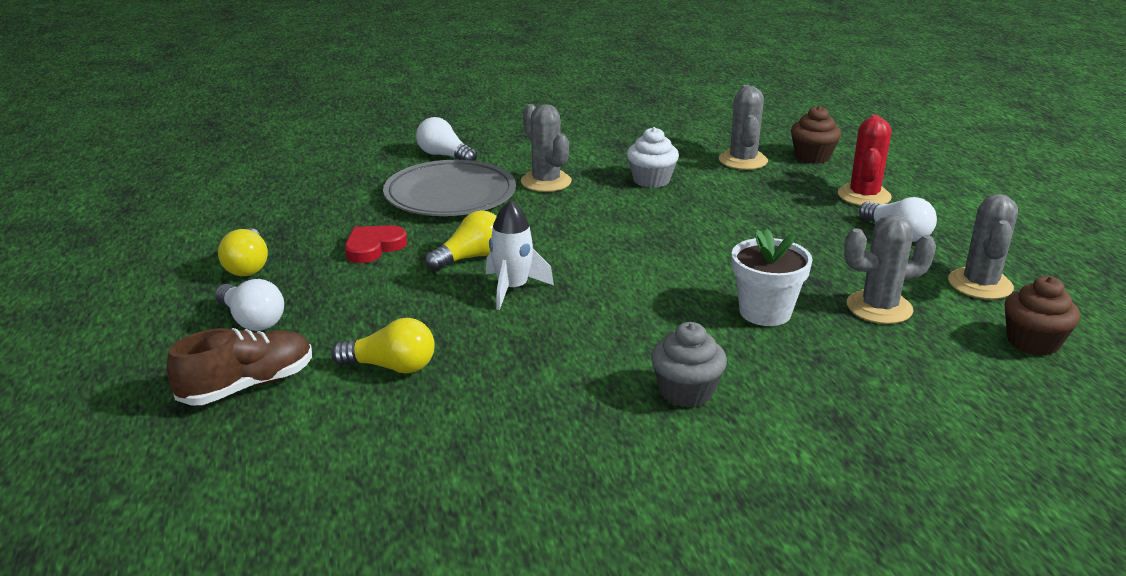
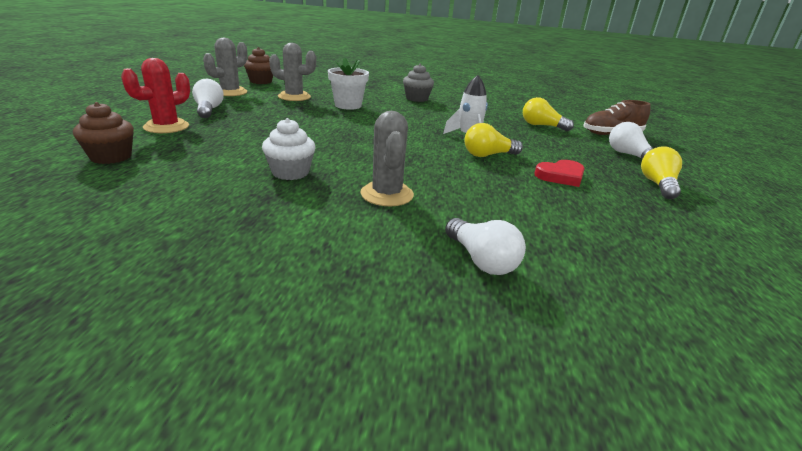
camera: 160 degrees left, 0 degrees up
(450, 195) = (489, 204): grey plate -> none
(743, 160) = (175, 169): grey cactus -> none

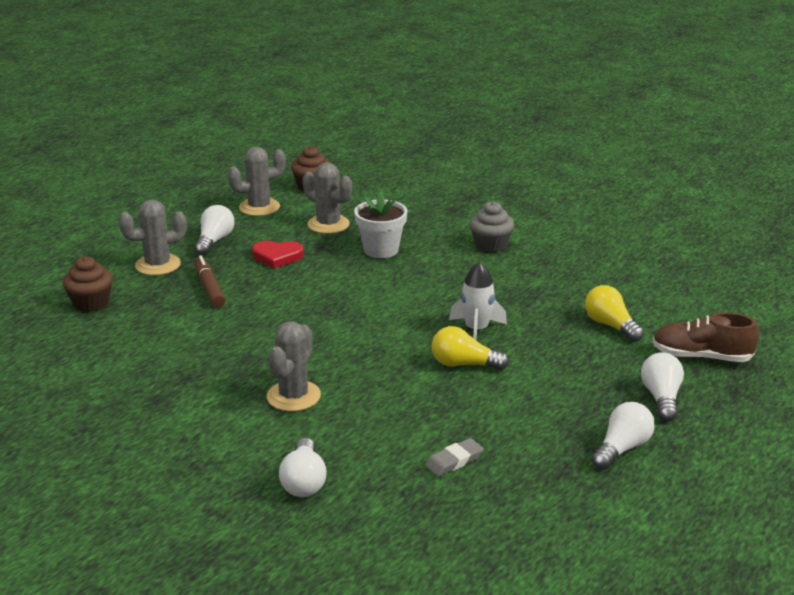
camera: 30 degrees right, 0 degrees up
(166, 127) = (158, 265): red cactus -> grey cactus
(230, 135) = (209, 288): none -> brown marker
(290, 172) = (228, 351): white cupcake -> none
(561, 176) = (512, 411): red heart -> red heart (277, 257)
(574, 215) = (454, 461): none -> grey eraser
(658, 185) = (622, 448): yellow light bulb -> white light bulb

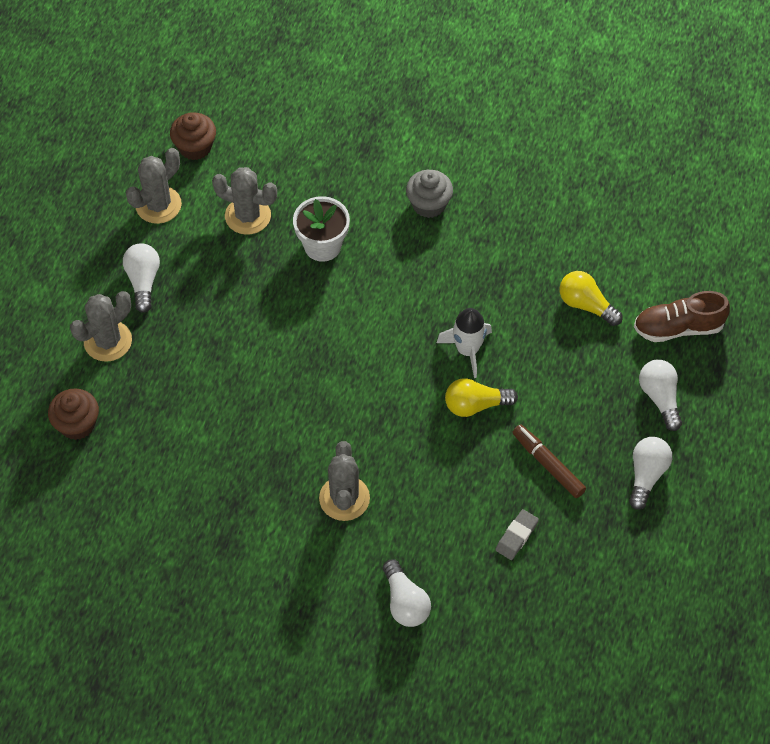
camera: 20 degrees left, 30 degrees up
(209, 288) = (182, 363): brown marker -> brown marker (548, 464)
(277, 257) = (223, 289): red heart -> none

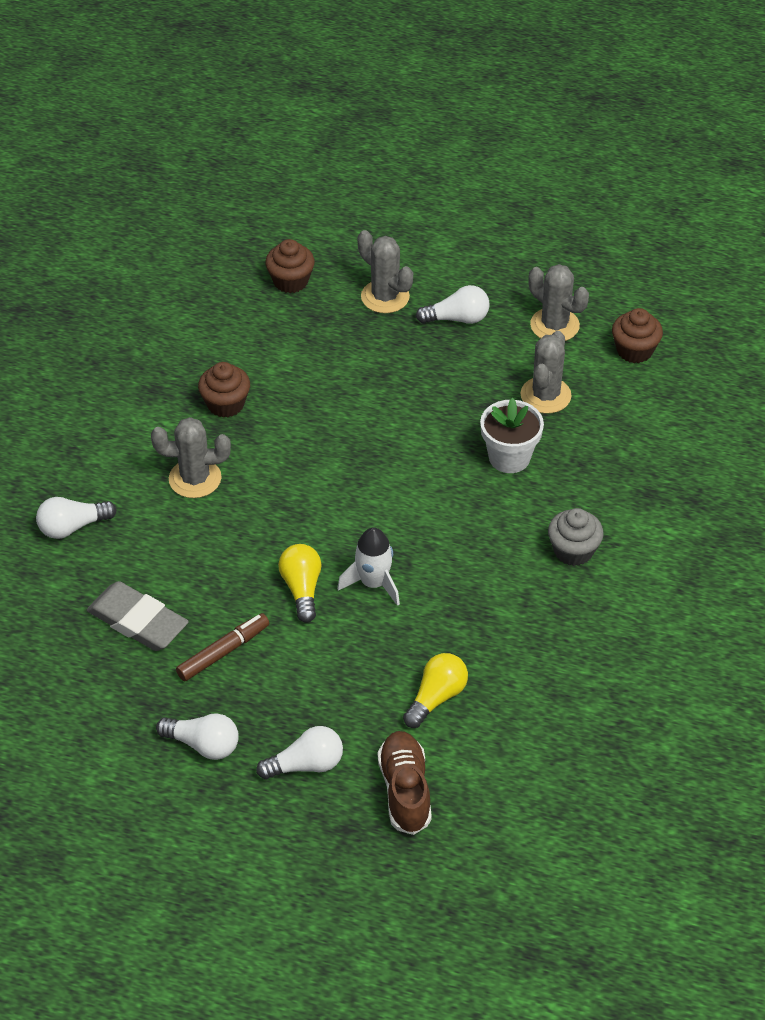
camera: 90 degrees right, 10 degrees down
(247, 476) = (225, 404): none -> brown cupcake
(516, 536) = (138, 621): grey eraser -> grey eraser, size x1.85

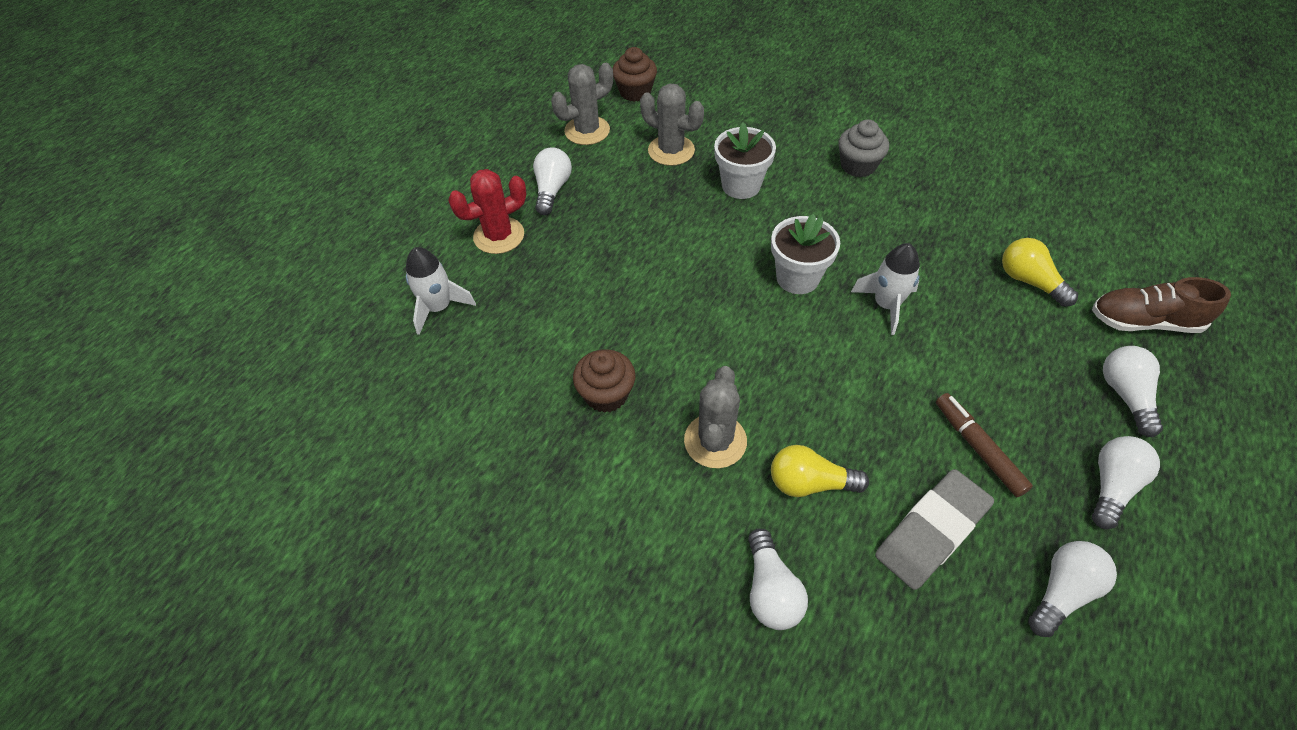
camera: 75 degrees left, 5 degrees up
(100, 703) = (1062, 591): none -> white light bulb
(290, 281) = (439, 308): brown cupcake -> white rocket
(302, 589) = (890, 364): yellow light bulb -> yellow light bulb (809, 483)
(385, 297) = (499, 236): grey cactus -> red cactus
(391, 514) = (797, 278): none -> white flower pot

